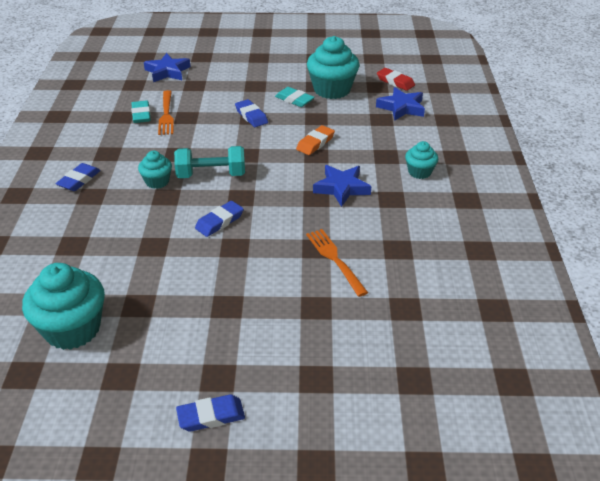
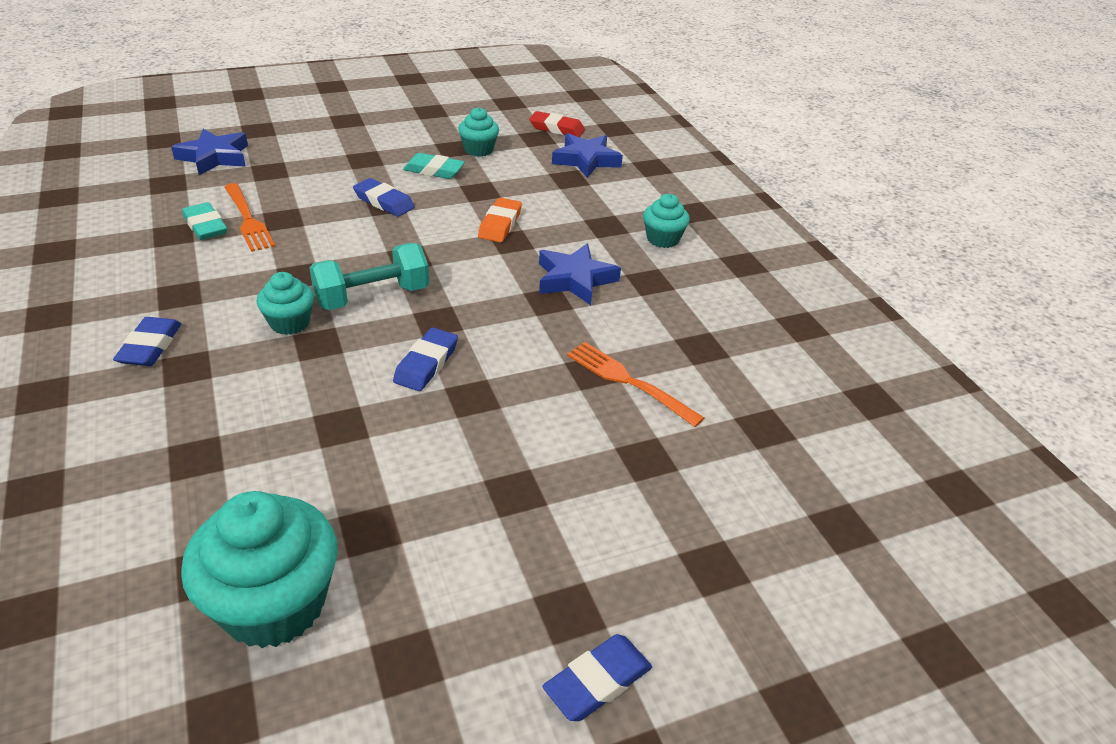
camera: 25 degrees left, 0 degrees up
(332, 90) = (478, 150): turquoise cupcake -> turquoise cupcake, size x0.54

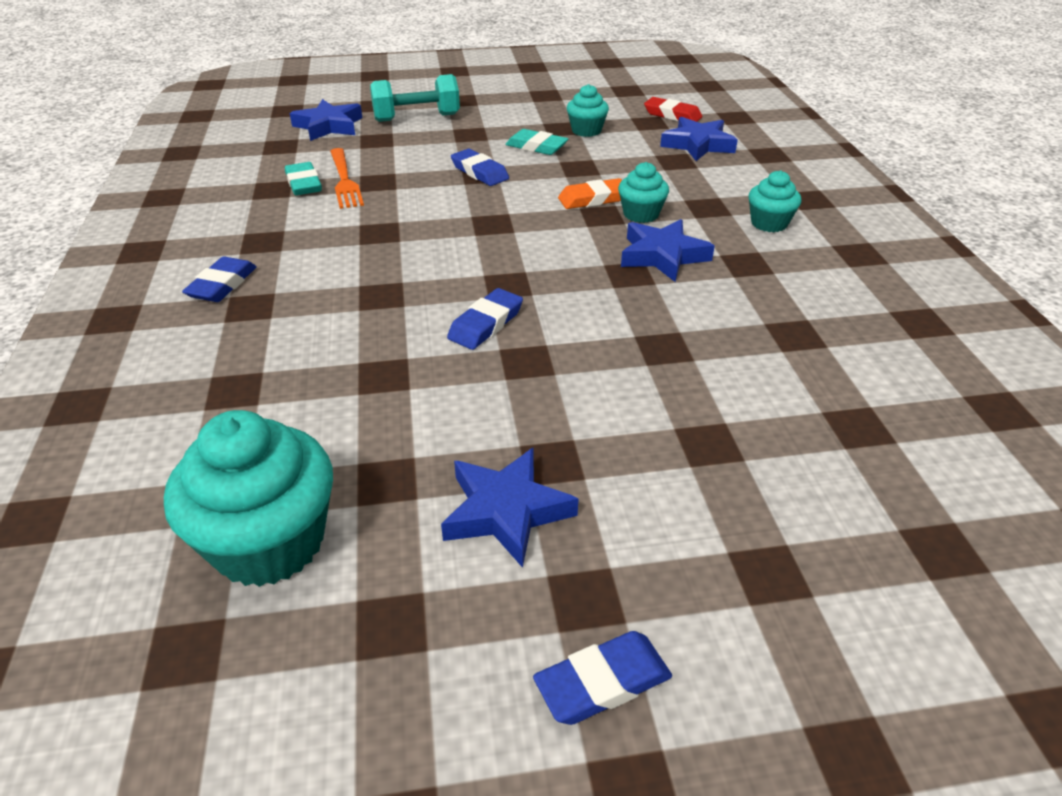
camera: 15 degrees right, 0 degrees up
(290, 323) = (359, 274): turquoise cupcake -> turquoise cupcake (641, 214)
(372, 296) = (446, 257): turquoise dumbbell -> turquoise dumbbell (417, 118)
(485, 543) = (506, 511): none -> blue star
(500, 224) = (593, 199): orange eraser -> orange eraser turned 45 degrees clockwise
(628, 381) = (703, 361): orange fork -> none

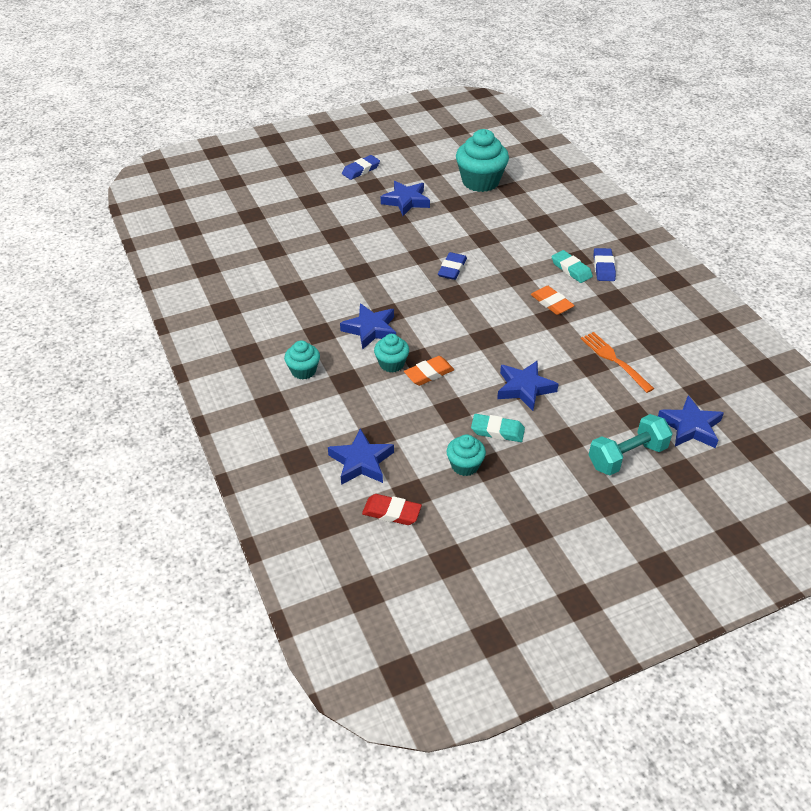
camera: 165 degrees right, 5 degrees up
(304, 184) = (639, 351): turquoise eraser -> turquoise eraser (571, 269)
(361, 249) = (551, 303): none -> orange eraser
(479, 172) = (524, 388): blue eraser -> blue star

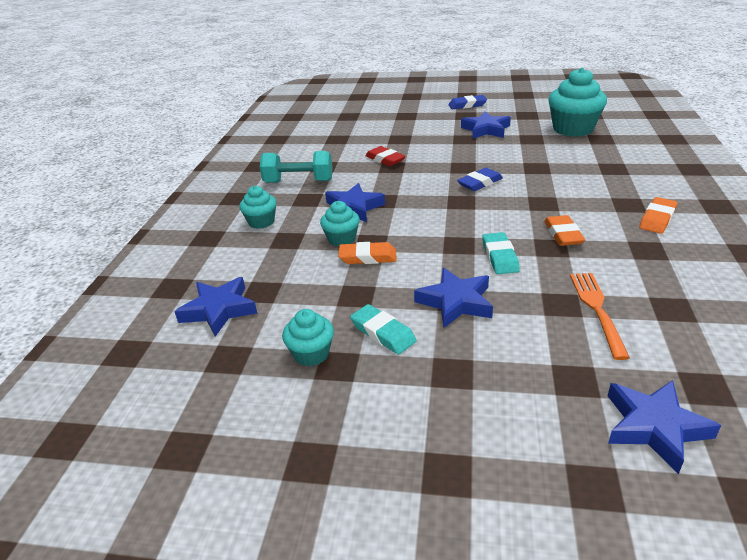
camera: 35 degrees right, 10 degrees down
(391, 512) = (189, 369): red eraser -> red eraser (385, 159)
(571, 269) = (613, 211): turquoise eraser -> turquoise eraser (499, 257)
(603, 267) = (657, 219): blue eraser -> orange eraser
(627, 456) = (522, 426): turquoise dumbbell -> turquoise dumbbell (298, 181)

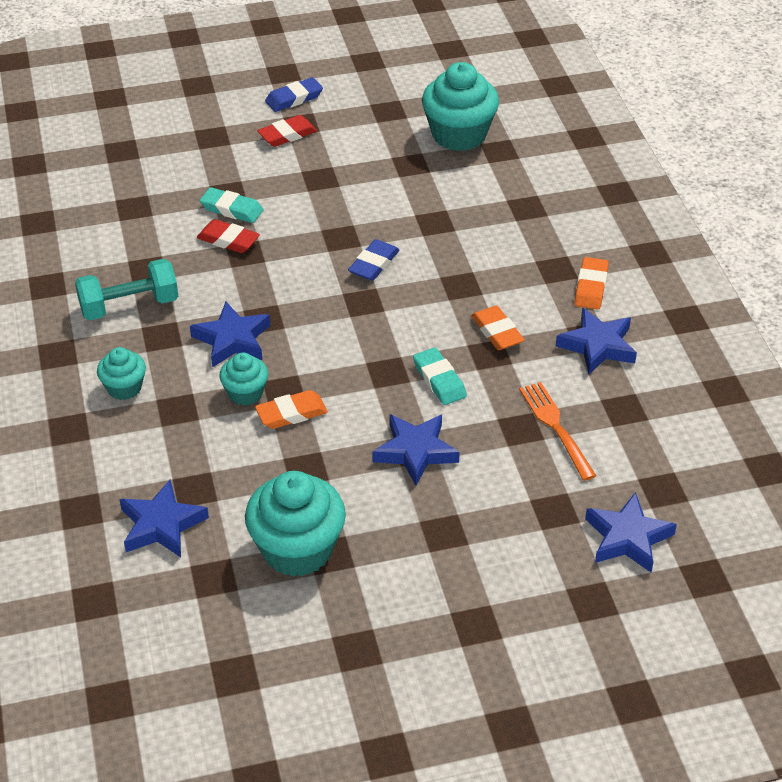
camera: 25 degrees left, 10 degrees up
(311, 354) = (297, 549): turquoise cupcake -> turquoise cupcake, size x1.86
(383, 333) = (357, 507): turquoise eraser -> turquoise eraser (231, 209)
(454, 119) = (287, 135): none -> red eraser
(486, 130) = (342, 154): blue star -> blue star (597, 346)

